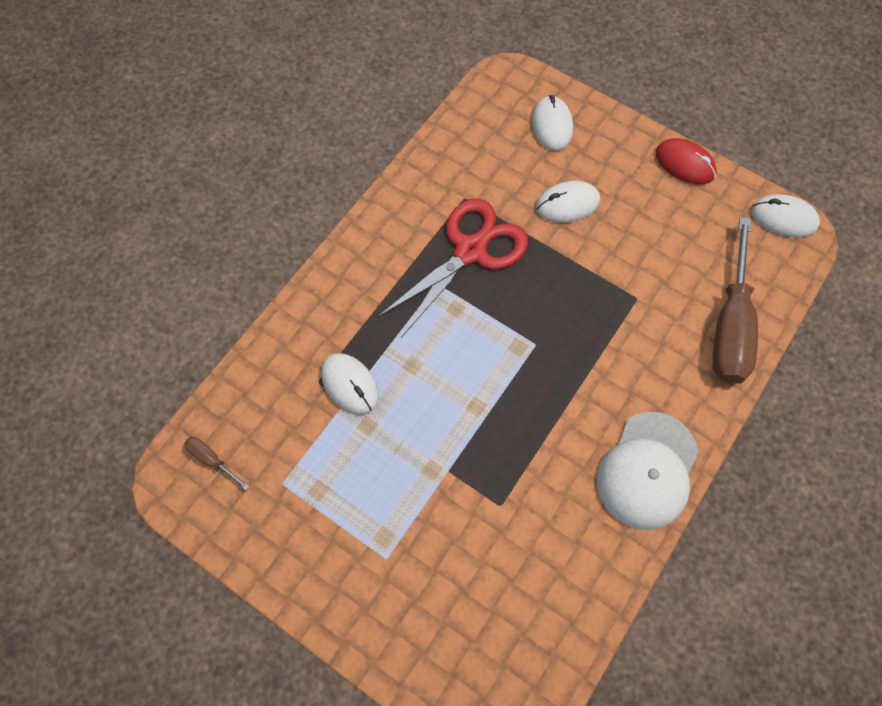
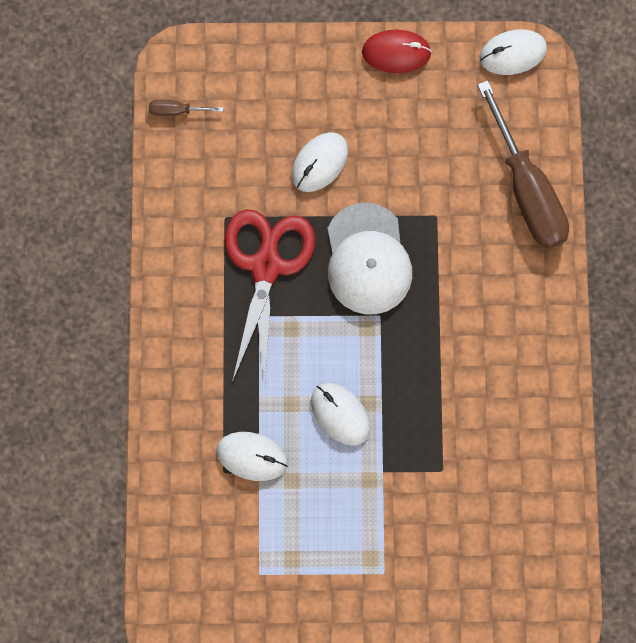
camera: 35 degrees left, 10 degrees up
(212, 460) = (187, 596): brown screwdriver -> brown screwdriver (177, 111)
(552, 125) = (252, 89): white mouse -> white mouse (340, 414)
(647, 470) = (536, 363): white cap -> white cap (367, 259)

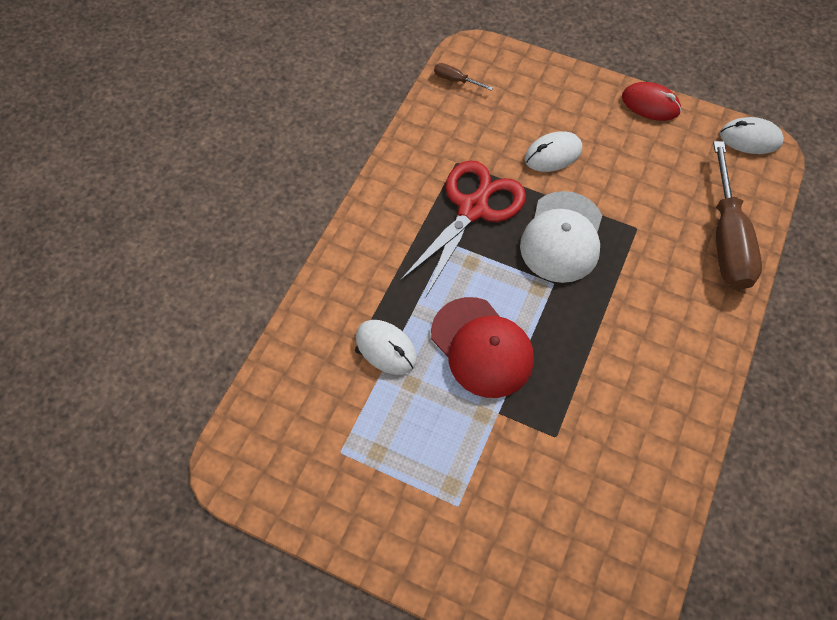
camera: 25 degrees right, 15 degrees down
(340, 414) = (482, 347): white mouse -> red cap

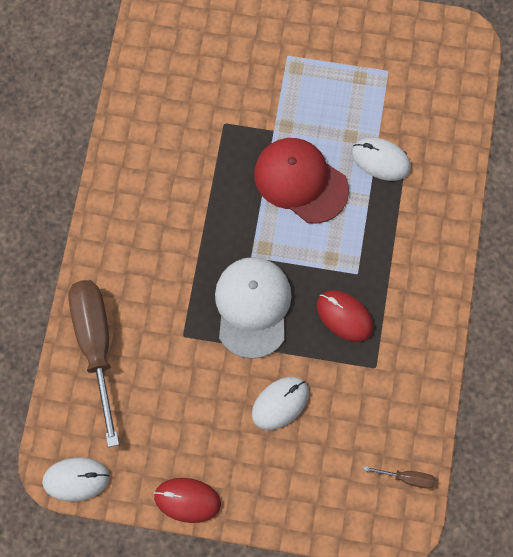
camera: 165 degrees right, 10 degrees up
(473, 209) = (344, 316): red scissors -> red mouse

